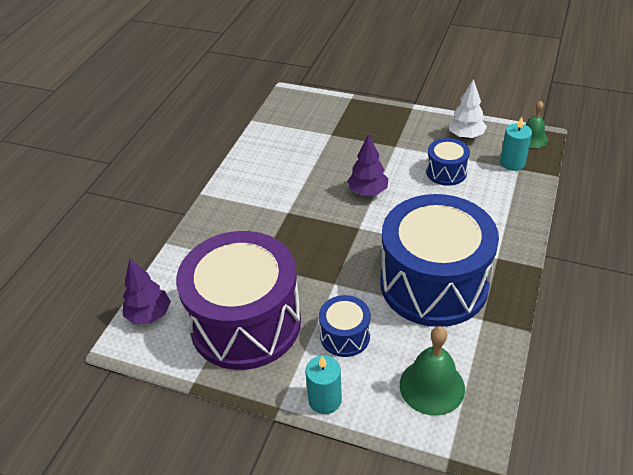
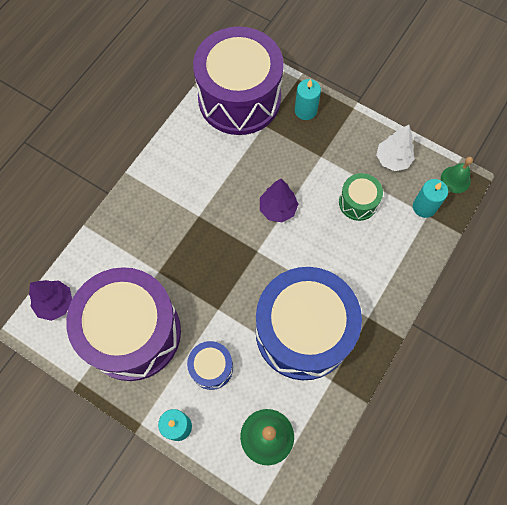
camera: 10 degrees right, 25 degrees up
(299, 120) = (239, 99): none -> purple drum
(367, 117) = (305, 110): none -> turquoise candle
(446, 172) = (358, 202): blue drum -> green drum

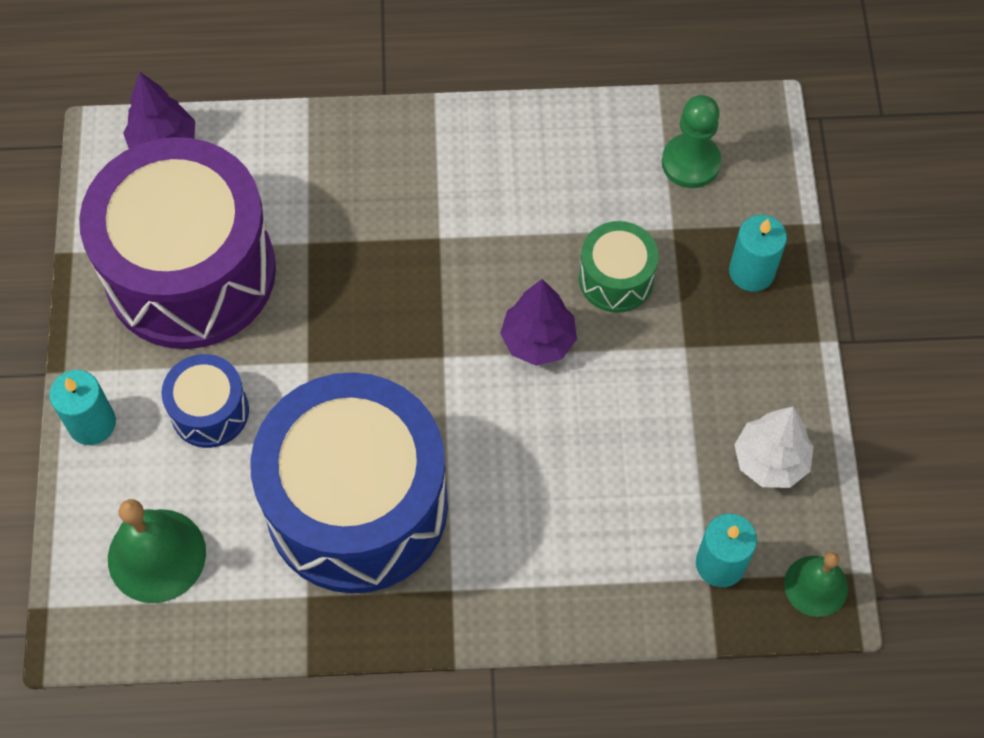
camera: 55 degrees right, 5 degrees down
(239, 99) = (690, 162): purple drum -> green pawn
(358, 202) = (645, 454): green drum -> green drum (616, 279)

